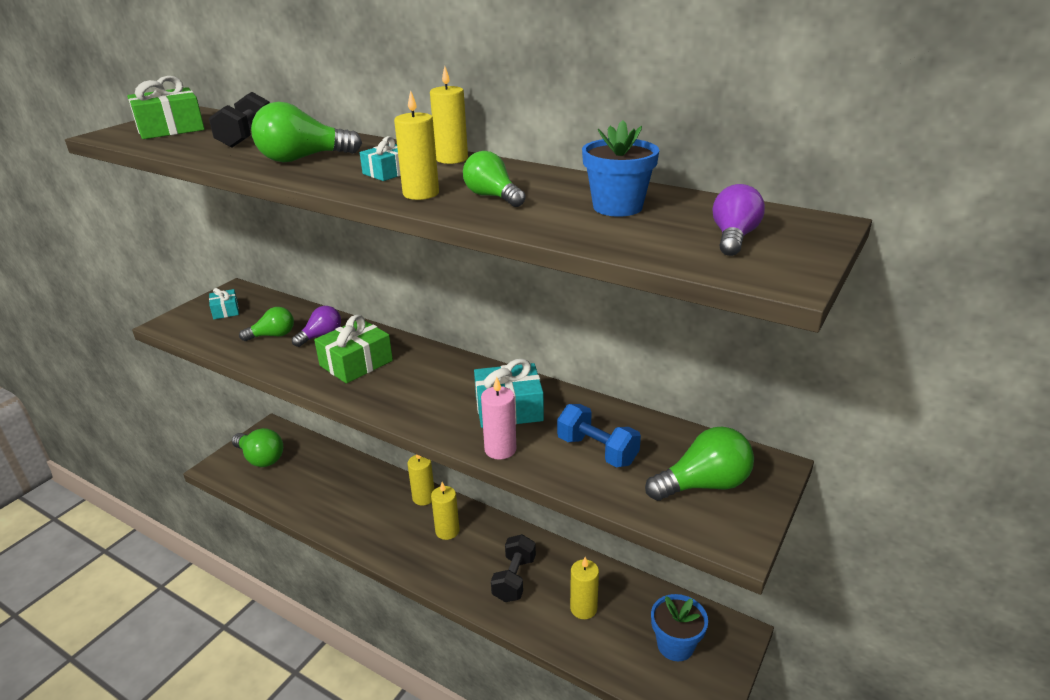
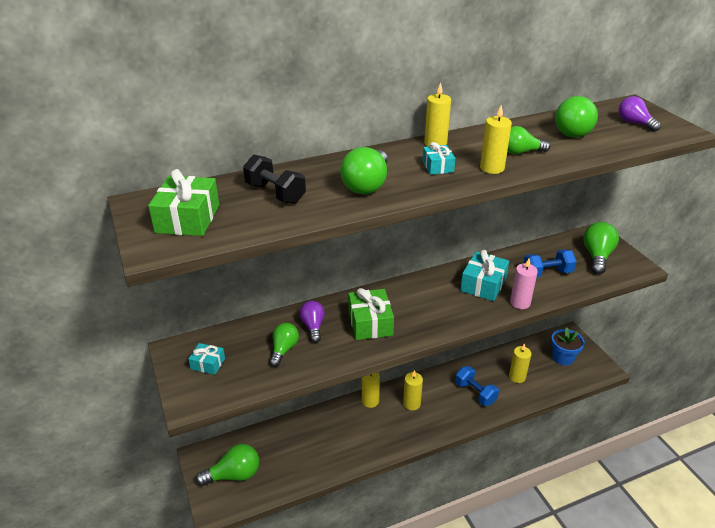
camera: 55 degrees left, 5 degrees up
(514, 579) = (475, 393): black dumbbell -> blue dumbbell
(617, 207) = (570, 131): blue flower pot -> green light bulb

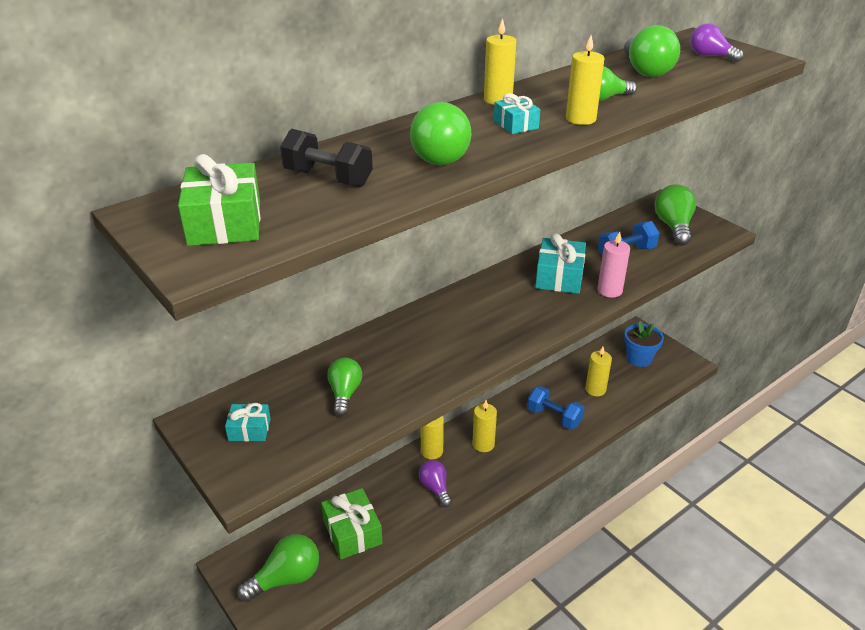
camera: 15 degrees left, 0 degrees up
(313, 326) = (371, 359): purple light bulb -> purple light bulb (435, 488)
(370, 323) = (442, 343): green gift -> green gift (352, 532)

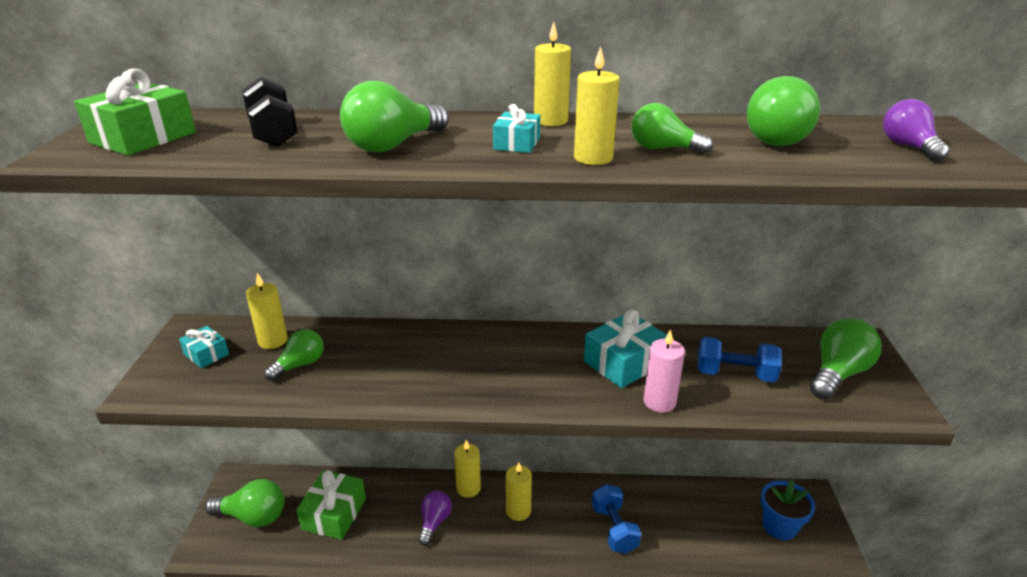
camera: 40 degrees right, 5 degrees down
(595, 389) = (690, 528): yellow candle -> yellow candle (273, 341)

